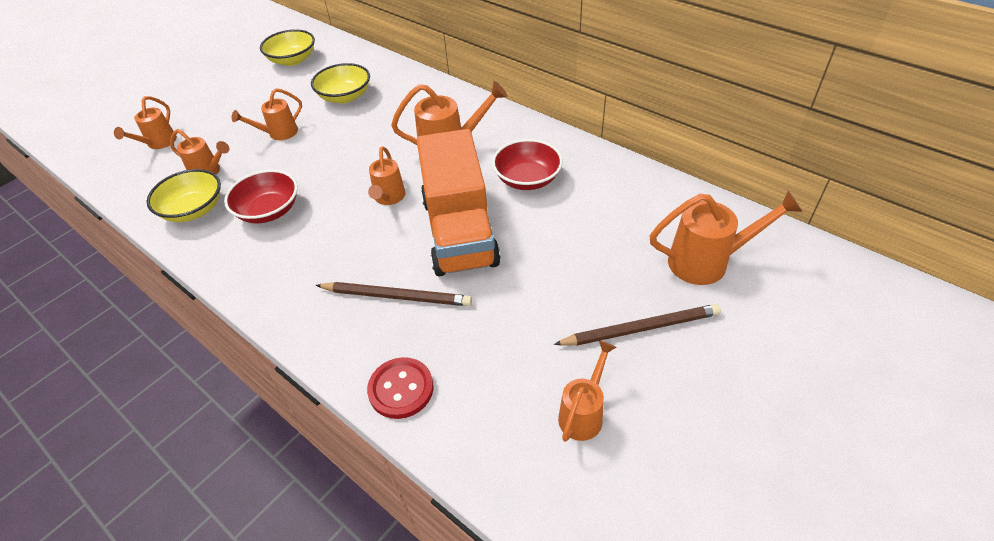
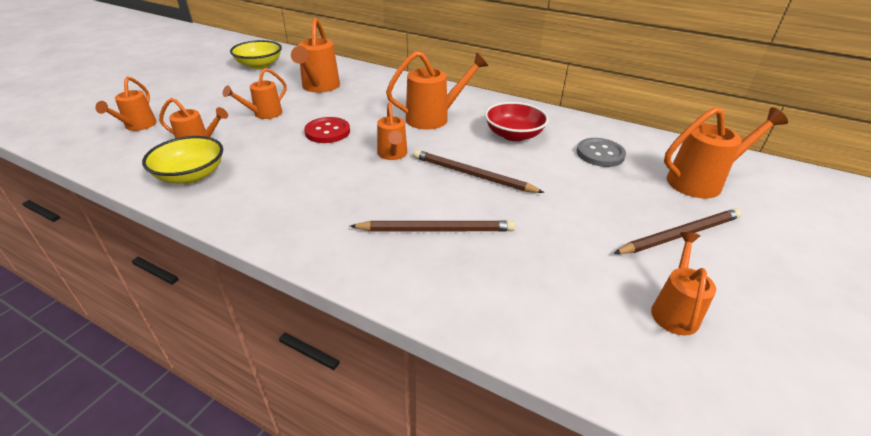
camera: 15 degrees left, 10 degrees down
(269, 211) = (274, 171): red bowl -> none
(345, 96) = (319, 87): yellow bowl -> orange watering can
(401, 389) = (479, 310): red button -> red button (327, 132)
(459, 231) = (472, 175): orange truck -> brown pencil
(611, 213) = (600, 154): none -> grey button

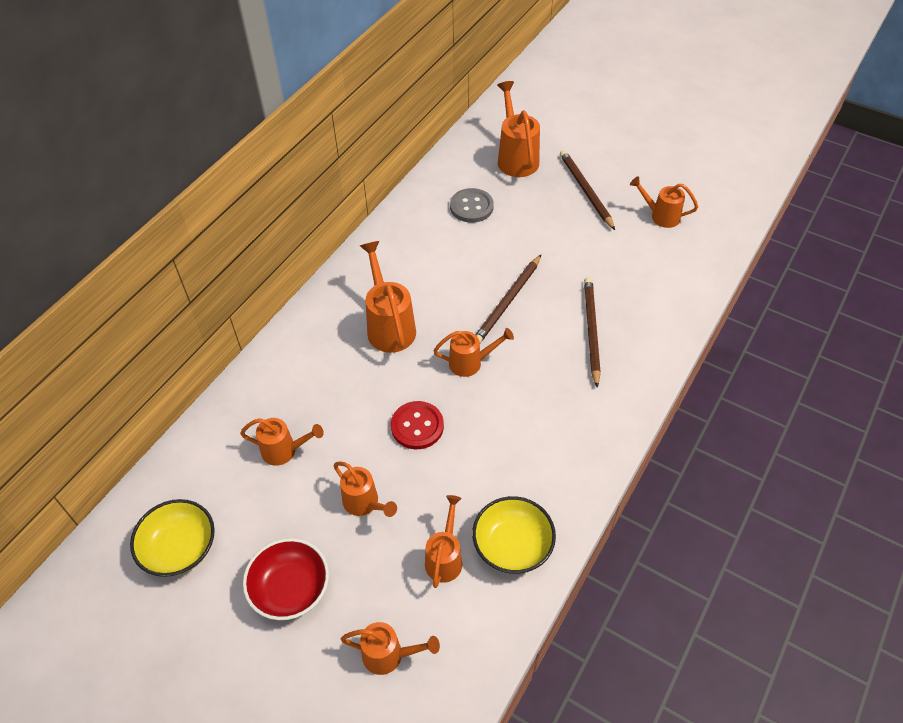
camera: 85 degrees left, 15 degrees up
(319, 87) = (284, 451): orange watering can -> orange watering can, size x0.64
(513, 135) = (432, 262): red bowl -> red bowl (290, 588)

